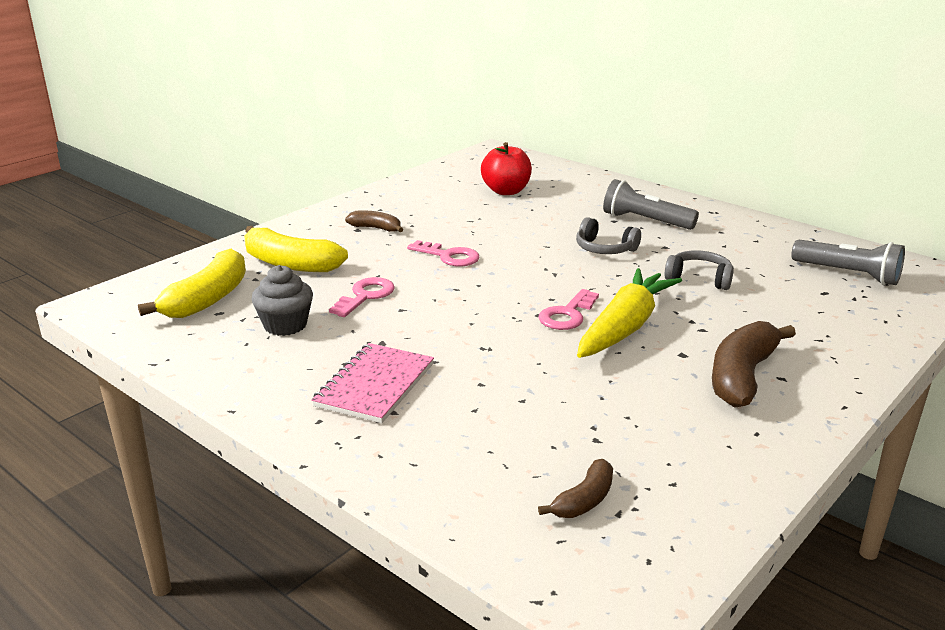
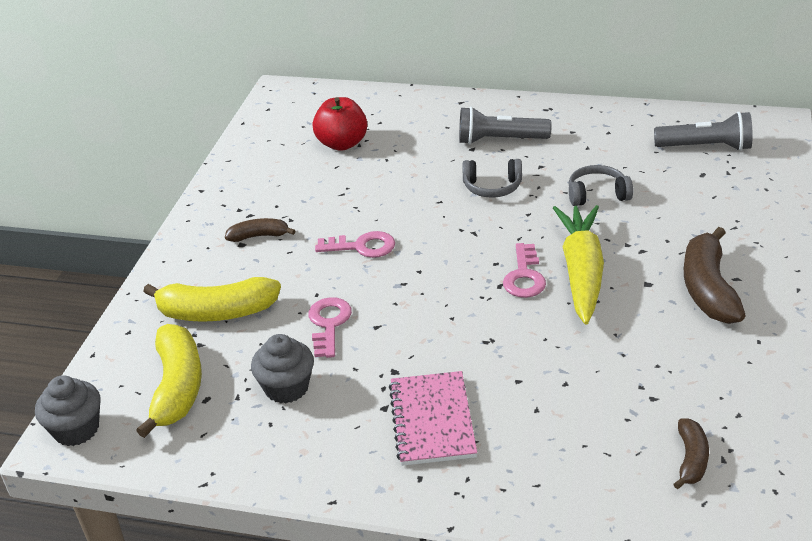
camera: 25 degrees left, 10 degrees up
(110, 300) = (76, 429): none -> grey cupcake

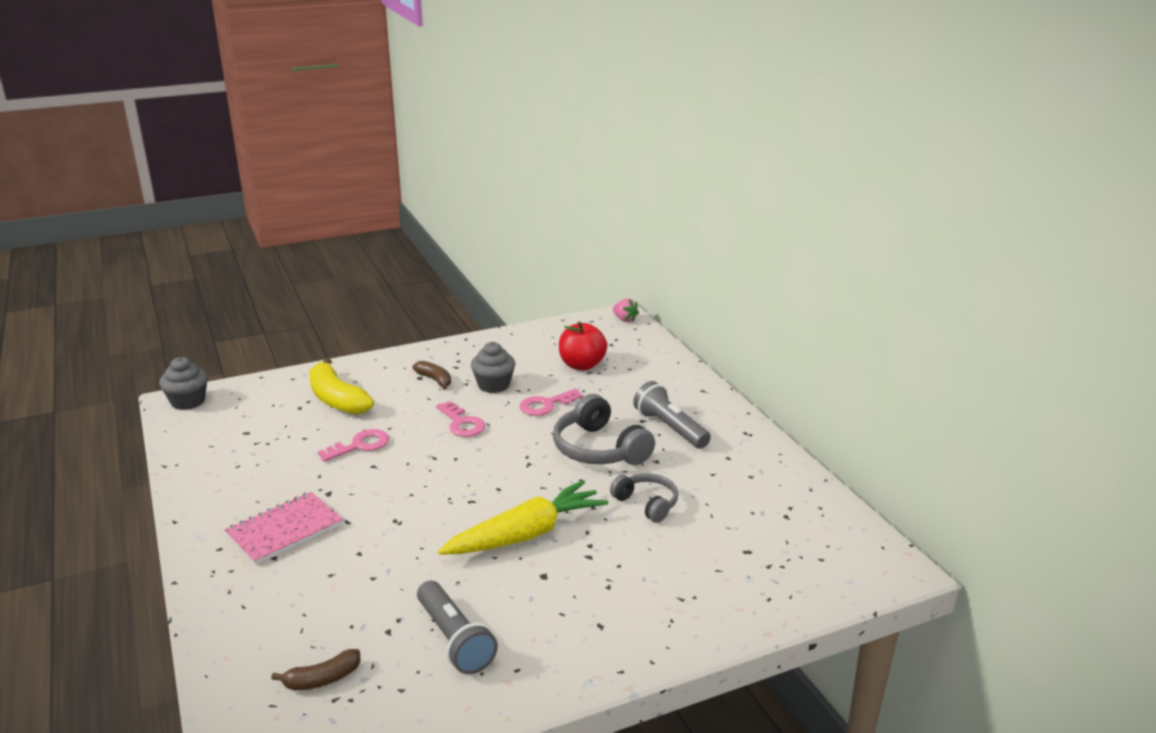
camera: 50 degrees right, 10 degrees down
(177, 387) = (250, 418): yellow banana -> none
(286, 388) = (278, 457): grey cupcake -> grey cupcake (493, 385)
(290, 91) = (624, 319): none -> pink strawberry
(492, 187) = (599, 449): grey headphones -> grey headphones, size x1.63
(524, 276) = (493, 508): pink key -> pink key (546, 405)
(705, 147) = (795, 538): grey flashlight -> grey flashlight (454, 639)
(708, 288) = (568, 613): brown banana -> none

